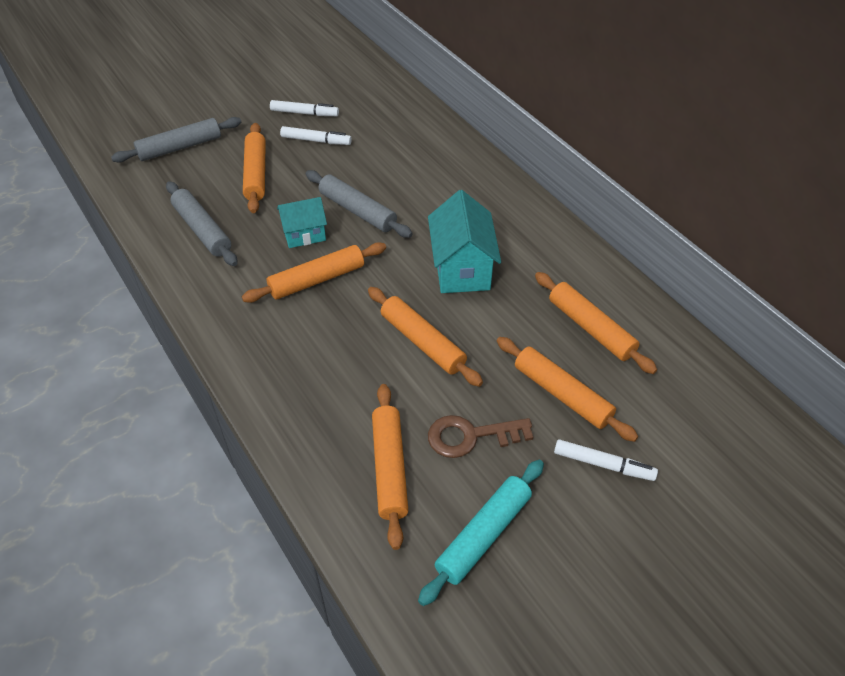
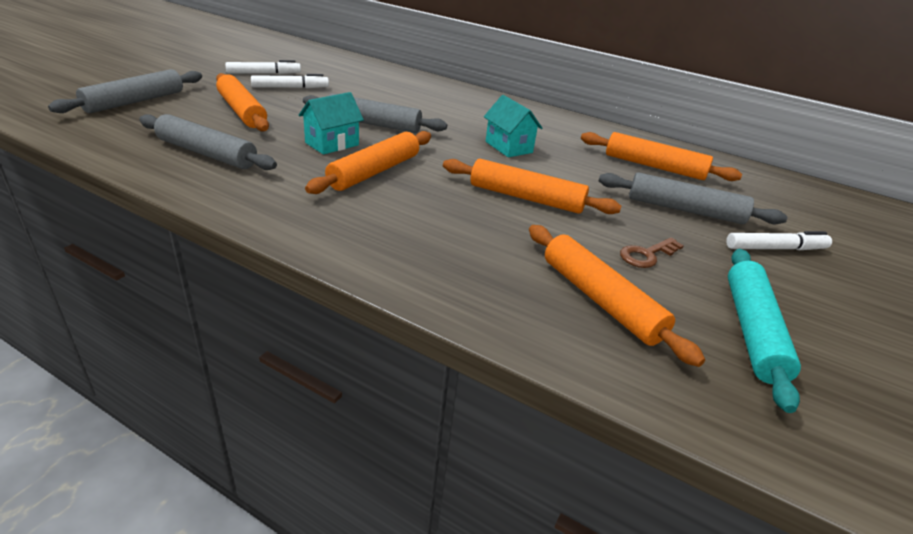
camera: 30 degrees left, 15 degrees down
(461, 269) = (508, 147): turquoise house -> turquoise house, size x0.62
(471, 436) = (647, 255): brown key -> brown key, size x0.64
(562, 394) = (684, 210): orange rolling pin -> grey rolling pin

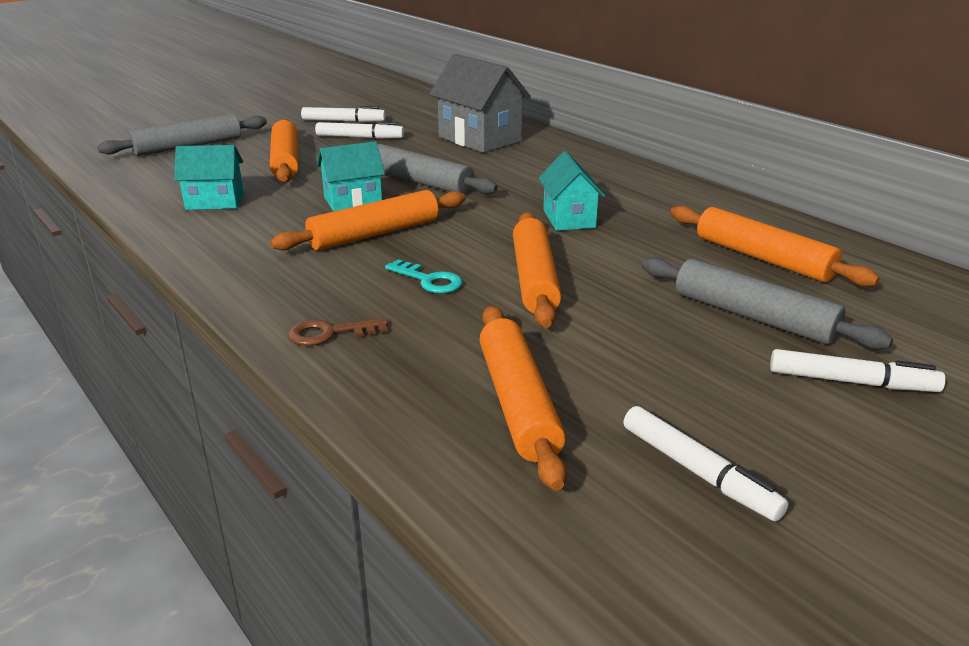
camera: 25 degrees right, 5 degrees down
(207, 153) = (215, 202): grey rolling pin -> turquoise house
(389, 86) = (480, 139): none -> grey house
(451, 207) = (429, 280): none -> turquoise key
(526, 198) = (534, 279): orange rolling pin -> orange rolling pin turned 45 degrees clockwise
(647, 255) = (636, 363): brown key -> brown key (330, 333)
(752, 331) = (698, 472): turquoise rolling pin -> white marker

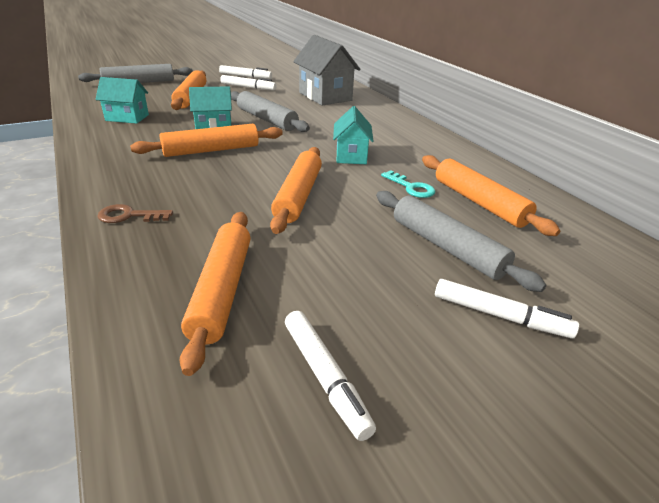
camera: 10 degrees right, 5 degrees up
(429, 280) = (224, 187): turquoise key -> turquoise key (411, 187)

